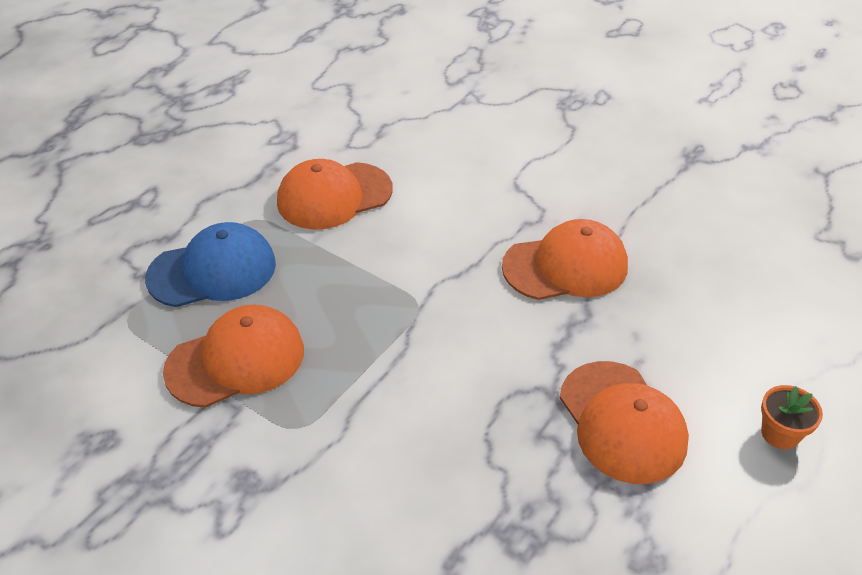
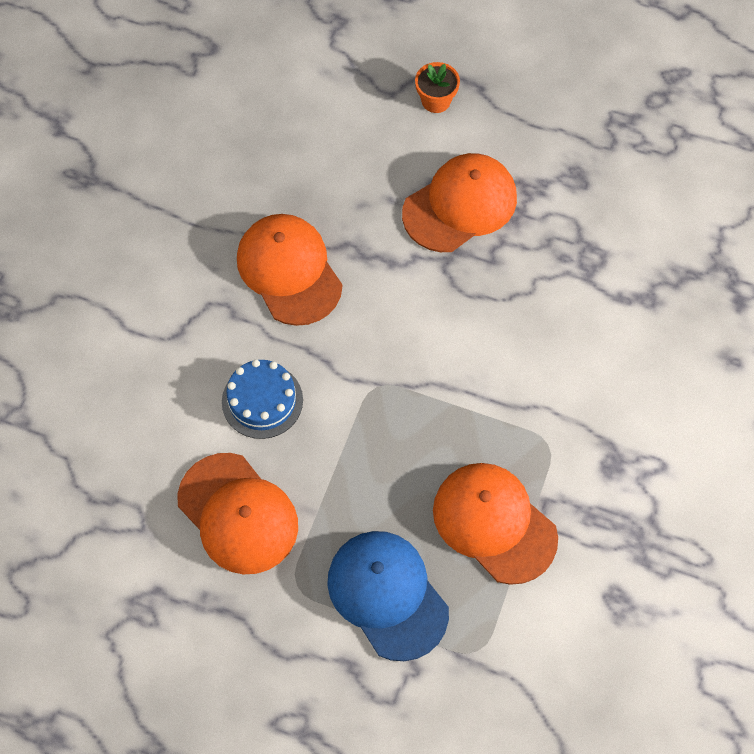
camera: 105 degrees left, 20 degrees up
(433, 226) = (262, 401): none -> blue cake

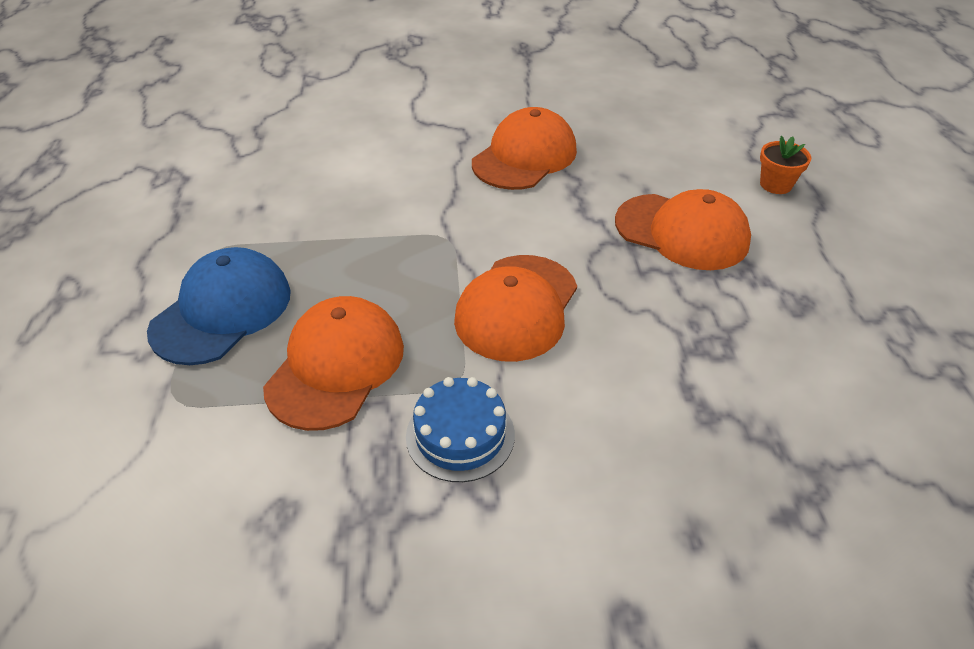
camera: 65 degrees right, 20 degrees down
(238, 514) = (273, 197): orange cap -> orange cap (516, 307)
(262, 401) = (389, 179): blue cake -> blue cake (460, 435)

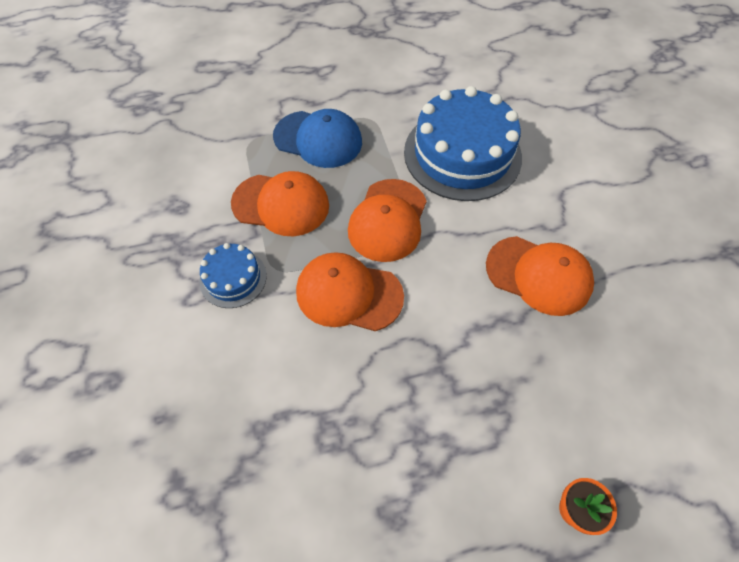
camera: 80 degrees right, 15 degrees up
(328, 179) = (462, 154): none -> blue cake
(682, 232) = (468, 412): orange cap -> orange cap (388, 220)

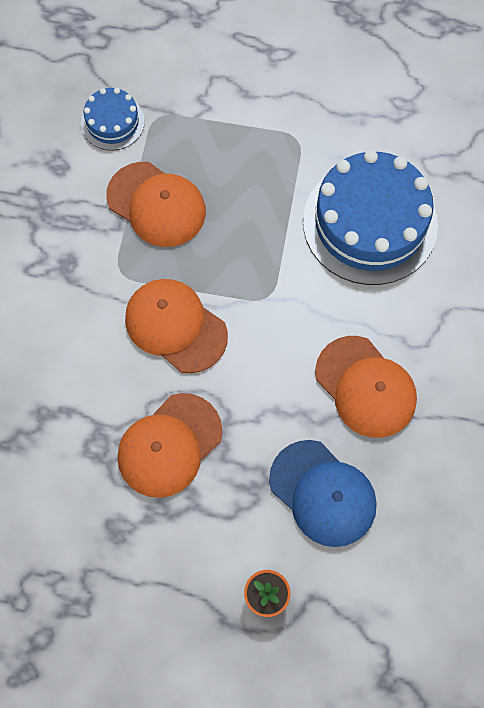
camera: 25 degrees right, 10 degrees up
(233, 278) = (78, 265): blue cake -> blue cake (112, 122)
(318, 139) = (229, 142): blue cap -> blue cap (323, 493)
(388, 220) = (252, 266): orange cap -> orange cap (169, 445)

